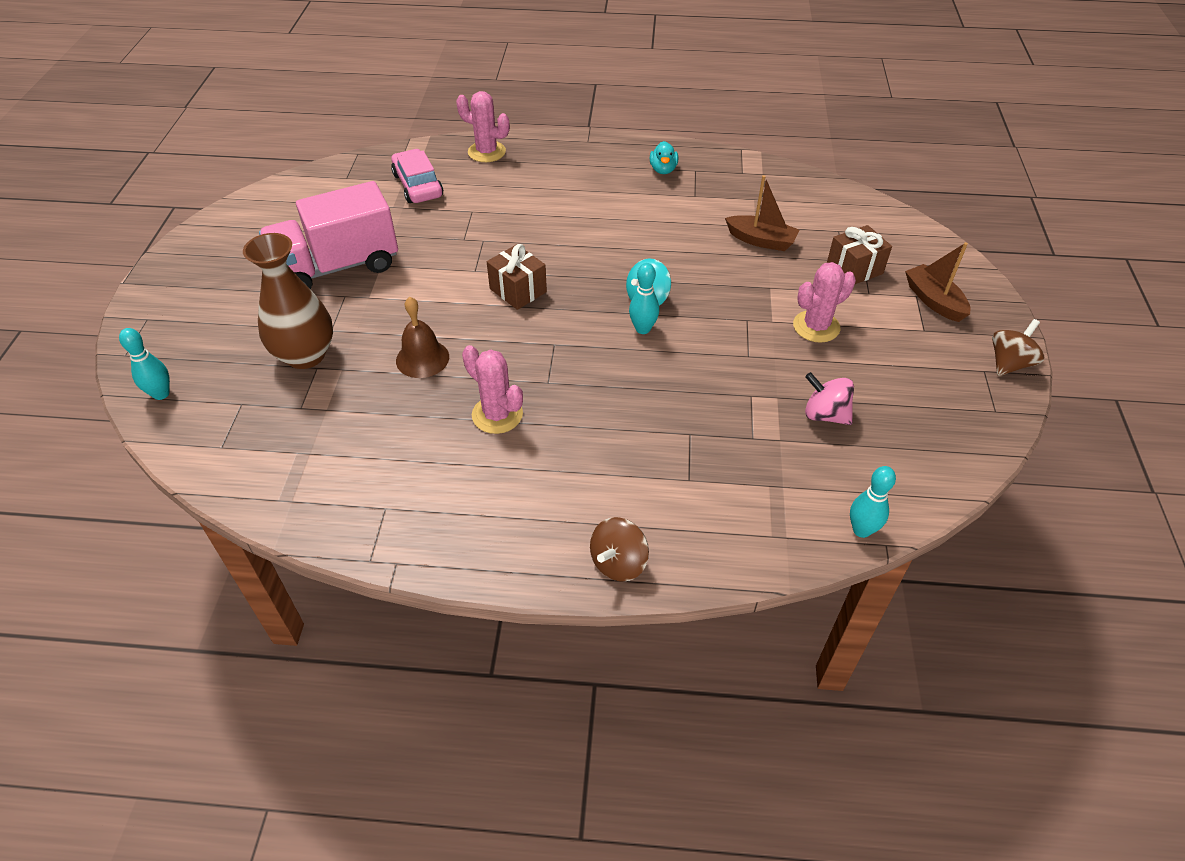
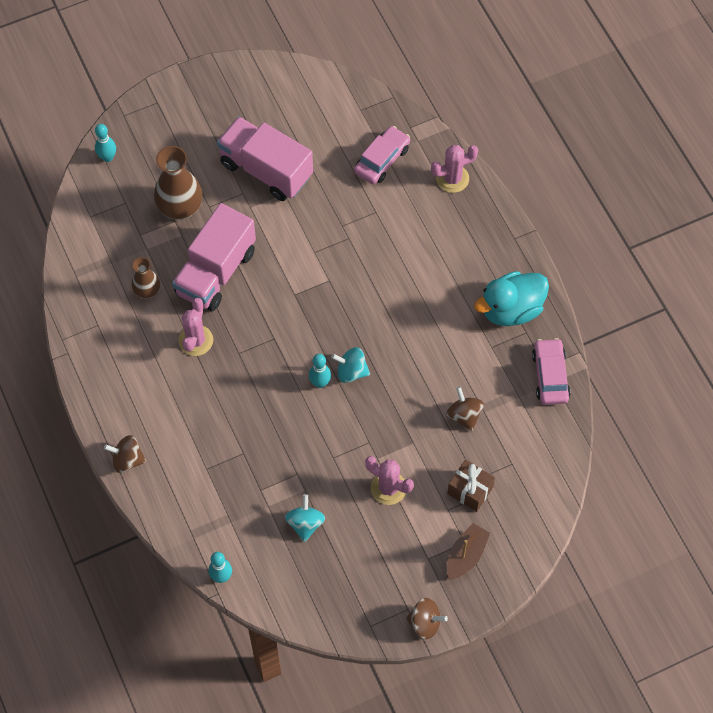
camera: 60 degrees right, 15 degrees up
(385, 433) = (147, 291): none -> brown vase
(422, 358) = (216, 272): brown bell -> pink truck
(486, 152) = (452, 178): pink cactus -> pink cactus turned 75 degrees clockwise
(518, 290) = (311, 289): brown gift -> none
(663, 170) = (511, 309): turquoise duck -> turquoise duck, size x2.08
(754, 173) = (550, 376): none -> pink car
(761, 240) = (464, 415): brown boat -> brown spinning top
(825, 414) = (305, 524): pink spinning top -> turquoise spinning top

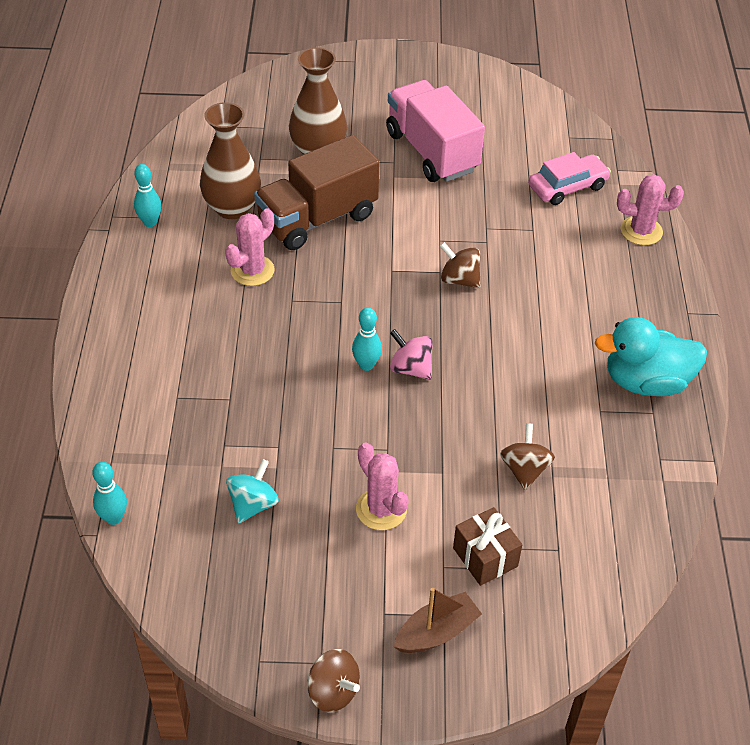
camera: 25 degrees right, 15 degrees down
(107, 157) = (273, 86): turquoise bowling pin -> turquoise bowling pin (150, 222)
(127, 460) = (96, 352): brown spinning top -> brown spinning top (459, 279)
(147, 291) = (232, 208): brown vase -> brown vase, size x1.73
(216, 272) = (317, 219): pink truck -> brown truck
(351, 371) = (410, 368): turquoise spinning top -> pink spinning top
(550, 376) = (661, 471): pink car -> none

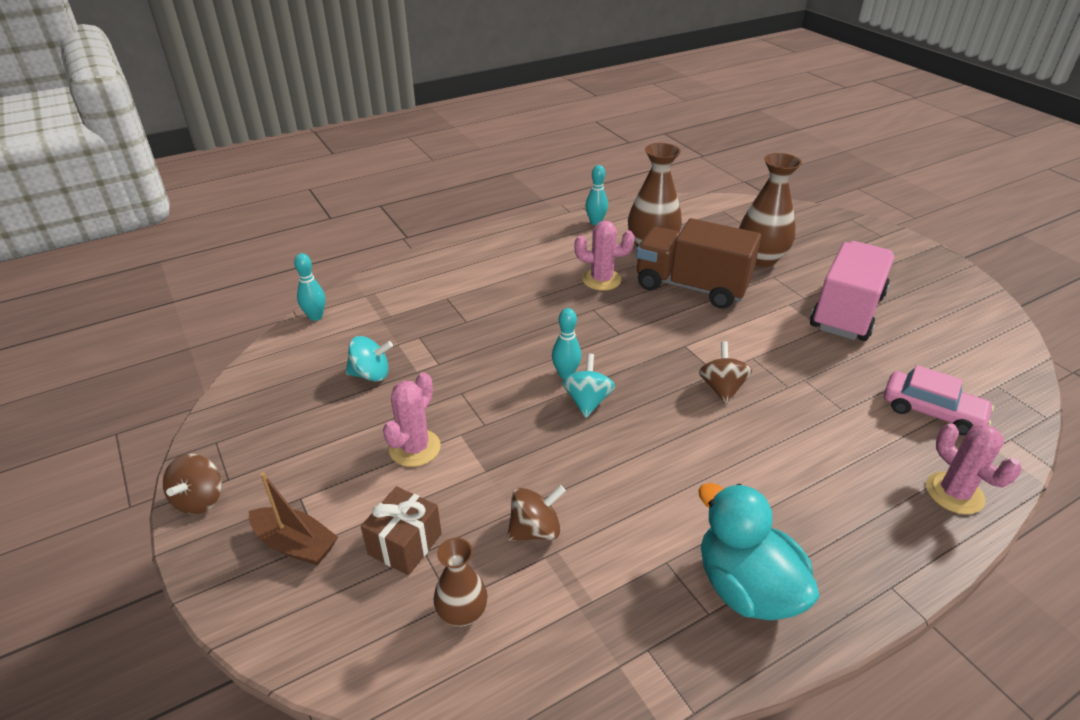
camera: 60 degrees right, 10 degrees down
(410, 368) = (587, 401): pink spinning top -> turquoise spinning top
(572, 547) = (462, 613): none -> brown vase

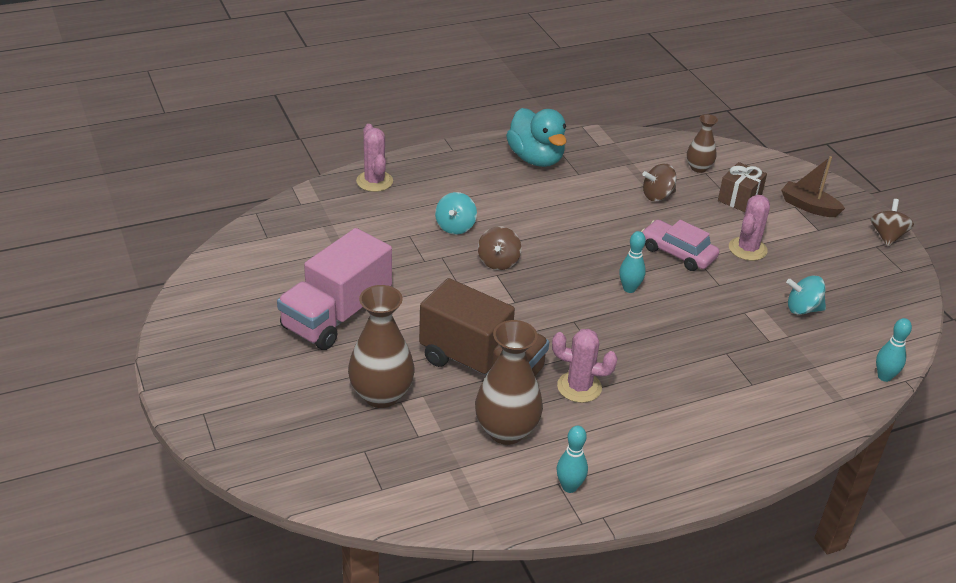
camera: 175 degrees left, 0 degrees up
(587, 401) = (613, 265): turquoise spinning top -> turquoise spinning top (455, 227)
(932, 411) = (341, 226): pink car -> pink car (678, 253)

